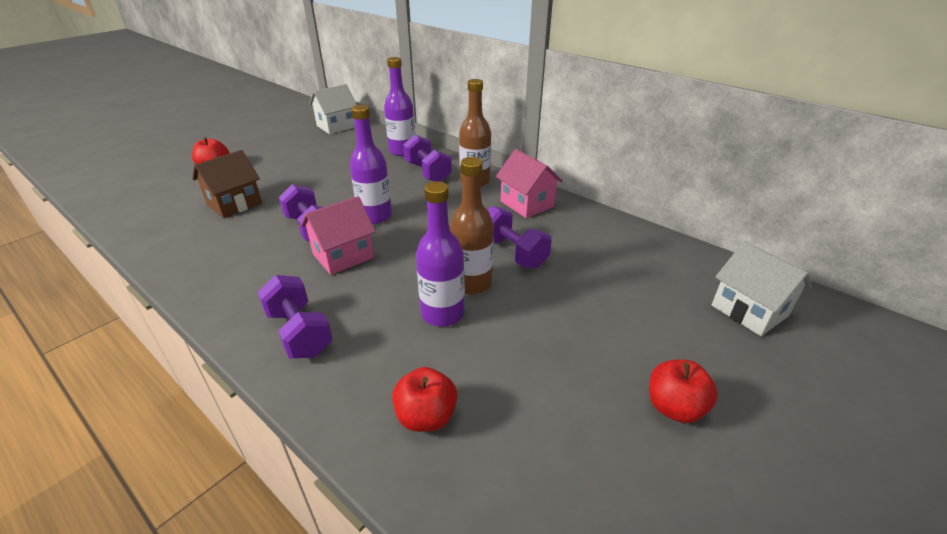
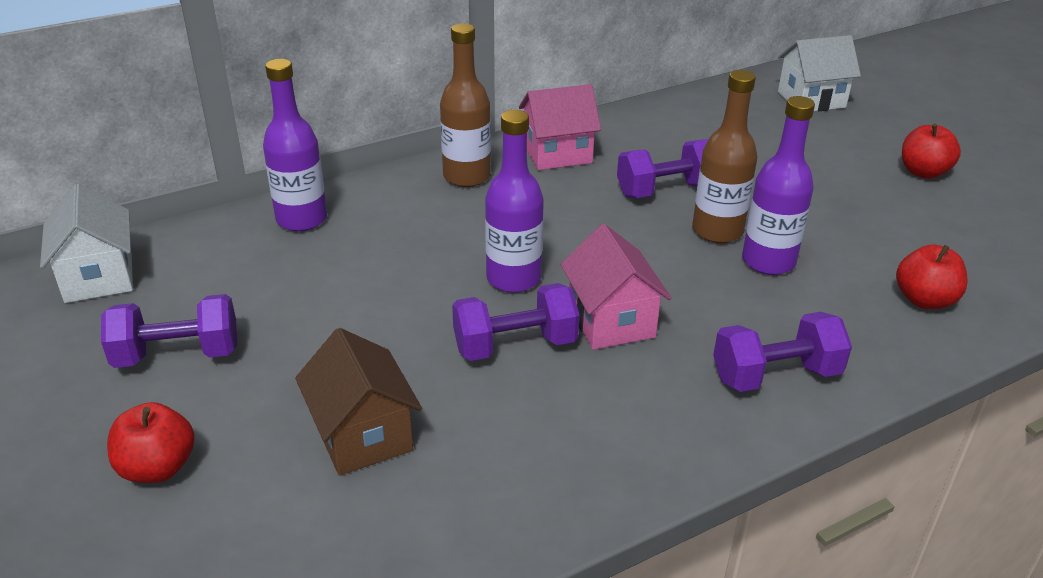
camera: 70 degrees left, 0 degrees up
(427, 172) = (404, 209): purple dumbbell -> purple dumbbell (177, 355)

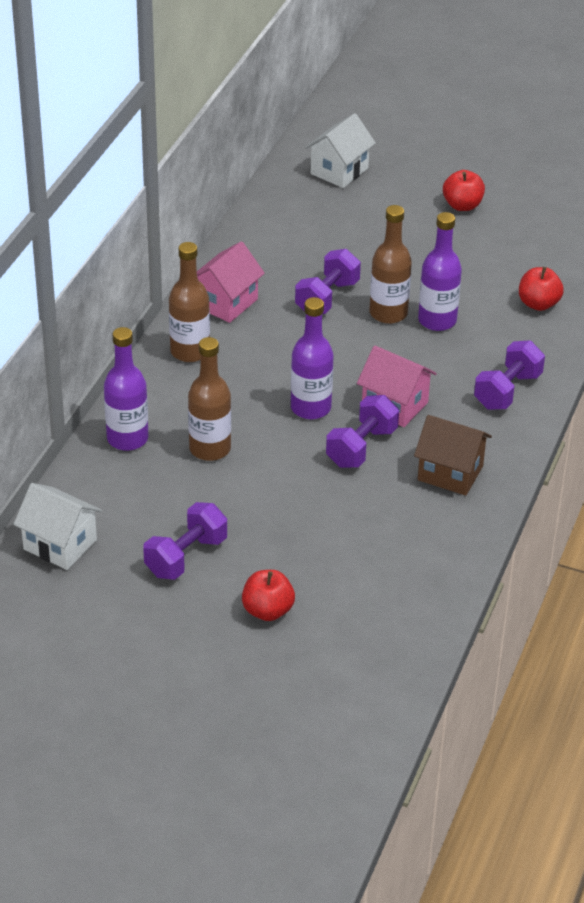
camera: 40 degrees left, 5 degrees up
(359, 265) = (210, 449): none -> brown bottle
(363, 435) = (346, 537): brown house -> brown house (450, 473)

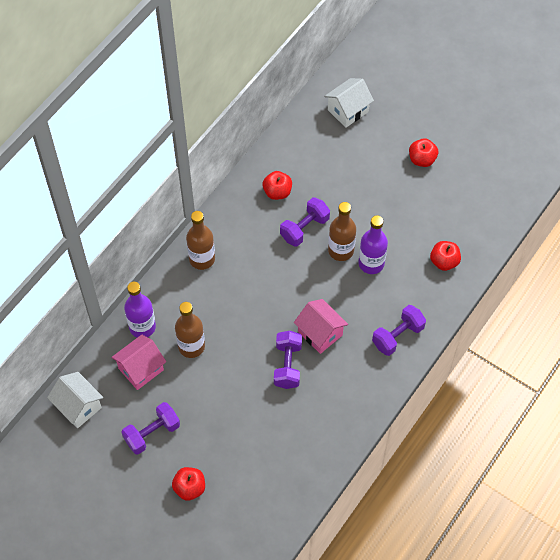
camera: 15 degrees right, 20 degrees up
(226, 303) = (237, 220): pink house -> pink house (141, 369)
(273, 266) = (277, 192): none -> red apple
(310, 408) = (265, 324): purple bottle -> none
(361, 447) = (287, 365): purple dumbbell -> purple dumbbell turned 45 degrees counterclockwise
(450, 473) = (338, 399): brown house -> none

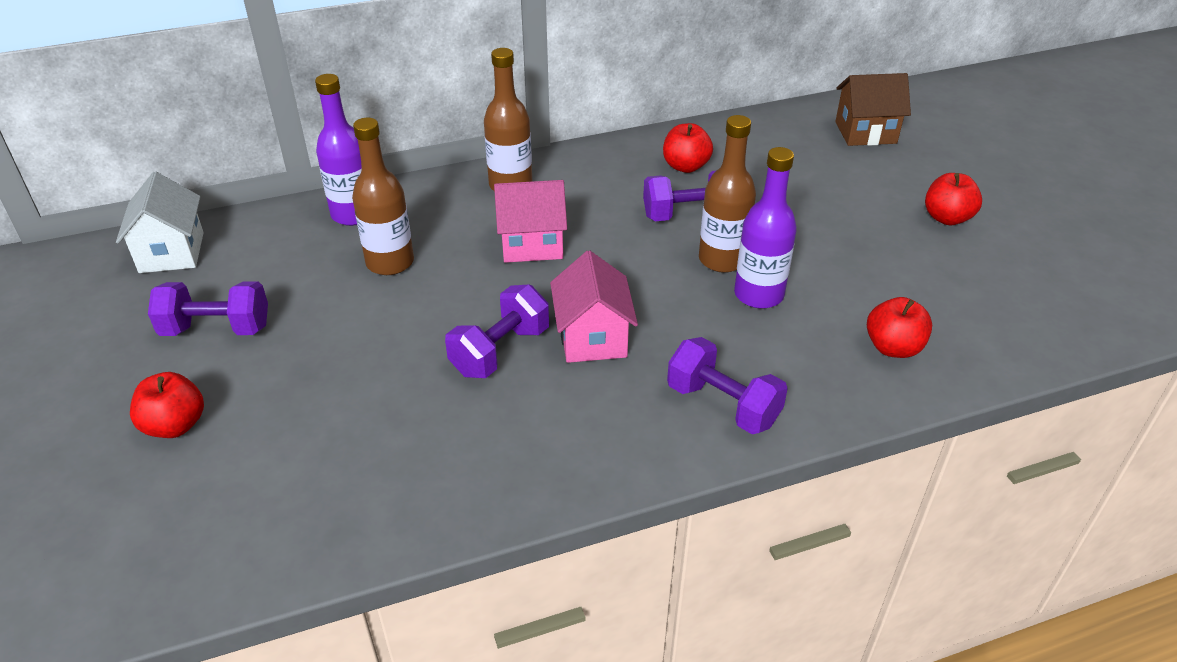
camera: 35 degrees right, 20 degrees down
(141, 369) = (296, 254): pink house -> pink house (532, 244)
(348, 111) = (865, 132): white house -> brown house
(397, 336) = (723, 405): purple dumbbell -> purple dumbbell turned 45 degrees clockwise

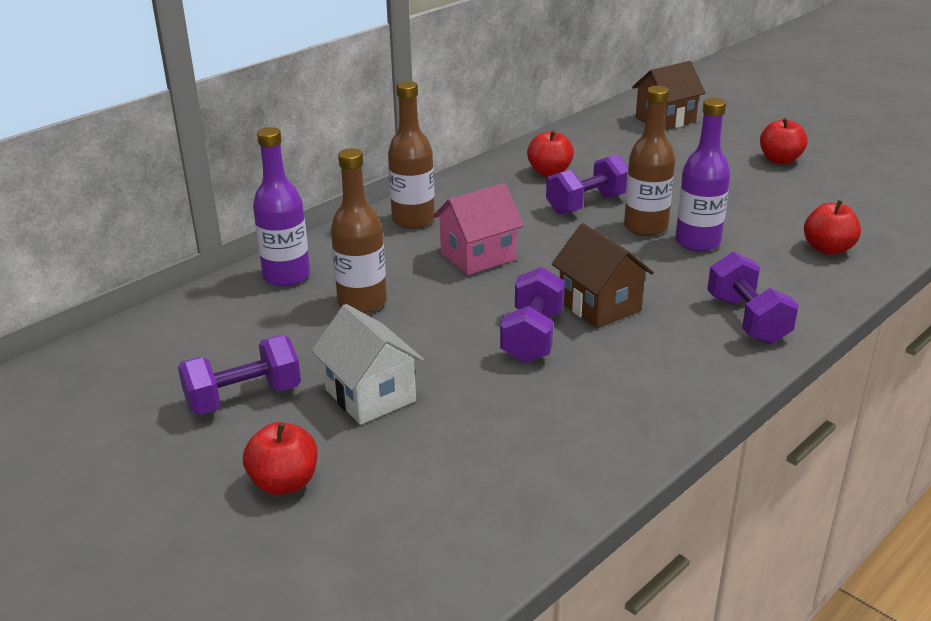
camera: 25 degrees left, 10 degrees down
(172, 252) = (126, 353): white house -> white house (370, 395)
(592, 338) = (599, 306): pink house -> brown house
(723, 405) = (747, 320): purple dumbbell -> purple dumbbell turned 60 degrees clockwise

